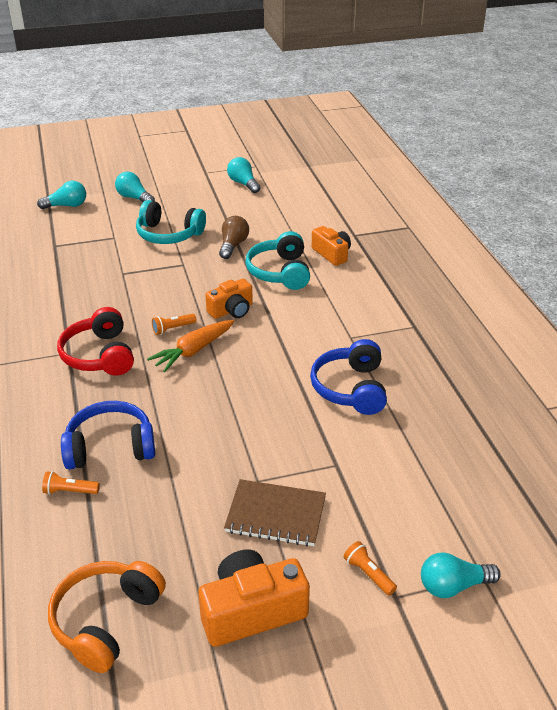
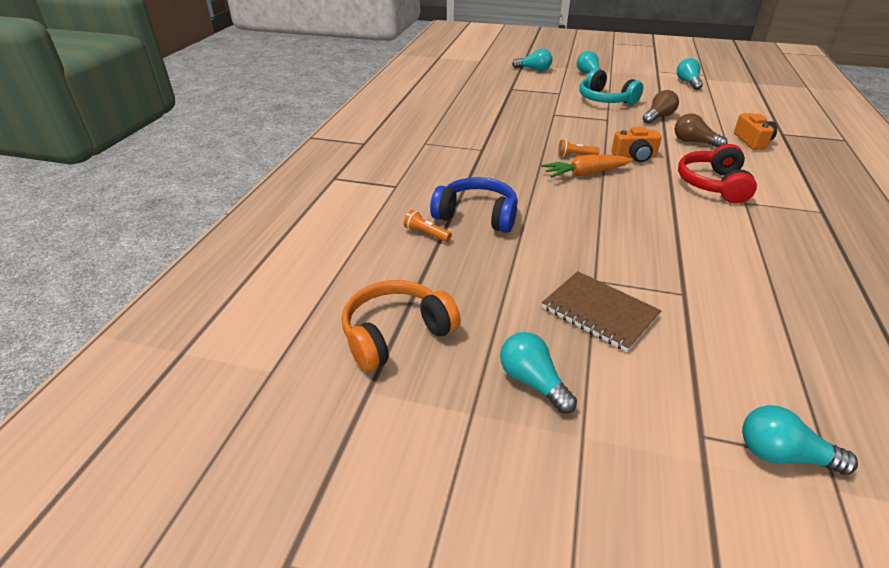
camera: 30 degrees right, 0 degrees up
(99, 355) = (505, 157): red headphones -> red headphones (713, 185)
(252, 611) = (532, 382): orange camera -> turquoise light bulb
(280, 272) = (694, 142): turquoise headphones -> brown light bulb
(351, 388) = (728, 239): blue headphones -> none
(368, 574) = (677, 400): orange flashlight -> none

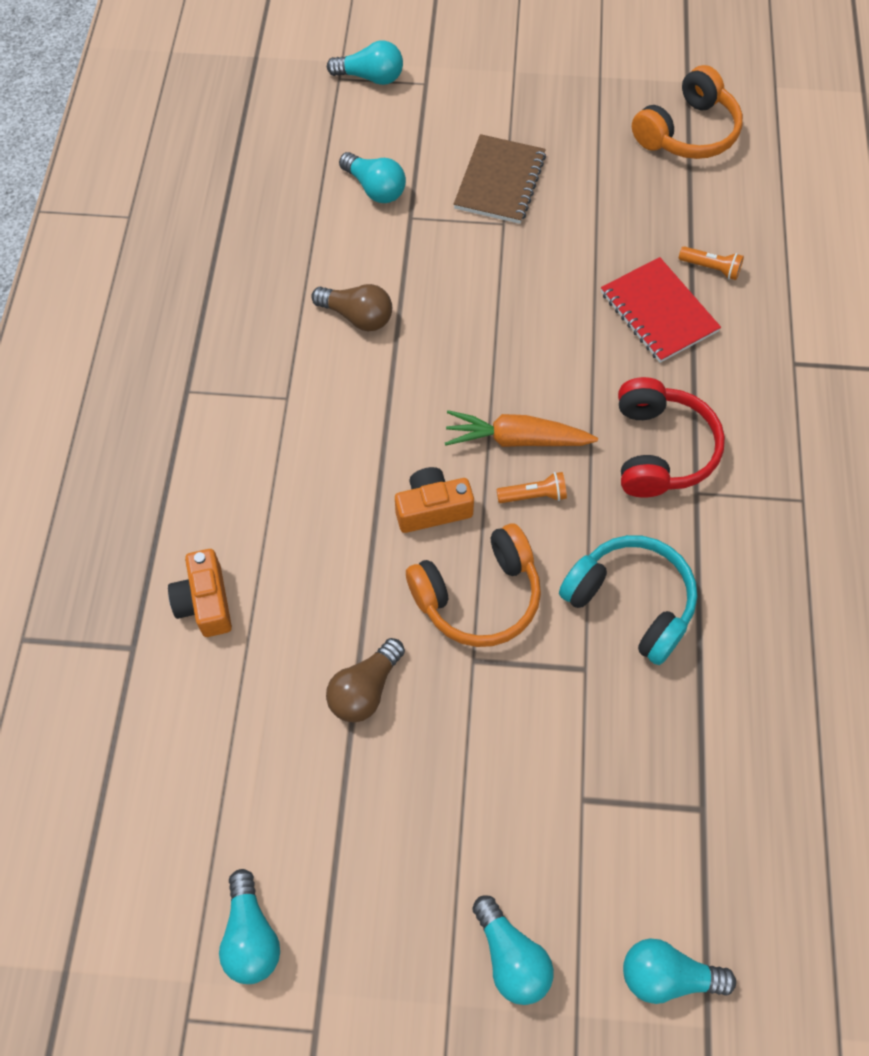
camera: 170 degrees right, 25 degrees up
(477, 216) = (658, 312): blue headphones -> red notebook
(532, 382) = (556, 105): turquoise light bulb -> turquoise light bulb (375, 188)
(585, 174) = (516, 439): orange carrot -> orange carrot turned 150 degrees counterclockwise
(599, 312) = (500, 182): brown notebook -> brown notebook turned 75 degrees clockwise
(605, 100) = (473, 771): turquoise headphones -> turquoise headphones (631, 602)
(606, 132) = (478, 596): none -> orange headphones
(694, 142) = (317, 580): brown light bulb -> brown light bulb (357, 316)
(713, 185) = (321, 437): red headphones -> red headphones (660, 450)

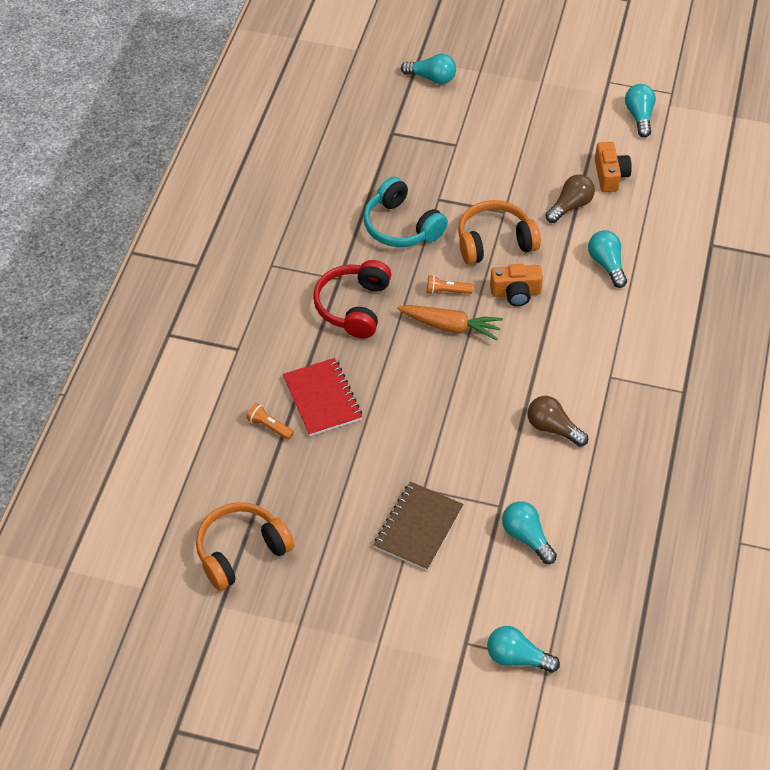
camera: 170 degrees left, 10 degrees down
(205, 602) = (667, 261): orange camera -> orange camera (610, 175)
(511, 957) = (507, 93): turquoise light bulb -> turquoise light bulb (606, 264)

